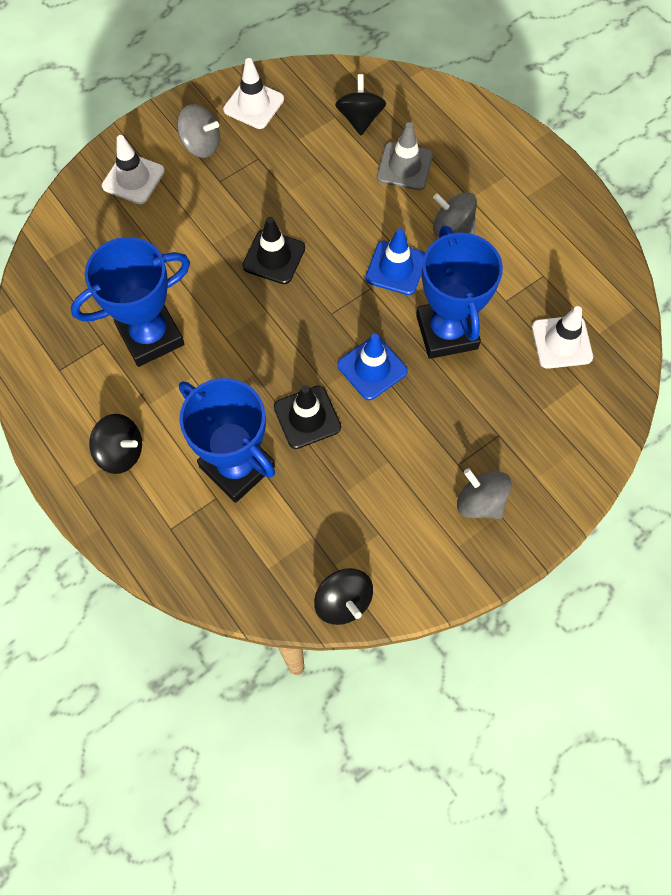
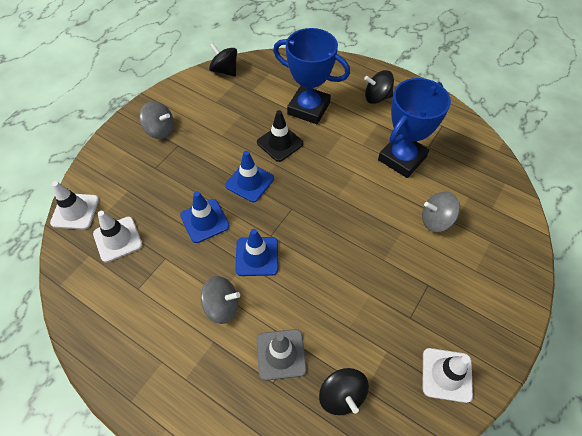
camera: 160 degrees right, 10 degrees down
(133, 179) = (494, 263): white traffic cone -> white traffic cone (75, 211)
(201, 145) = (464, 313): grey spinning top -> grey spinning top (436, 220)
(274, 257) = (351, 235): black traffic cone -> none
(447, 332) = (205, 221): blue trophy -> blue traffic cone

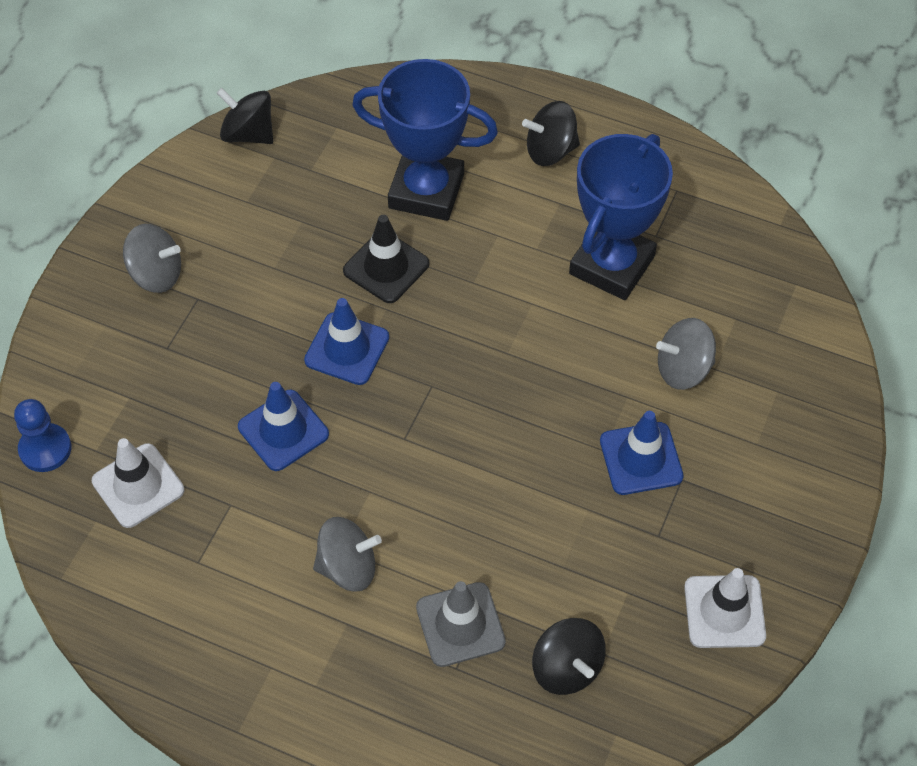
camera: 10 degrees left, 0 degrees up
(75, 211) = (45, 449): white traffic cone -> blue pawn
(257, 256) = (388, 477): blue traffic cone -> blue traffic cone (641, 459)

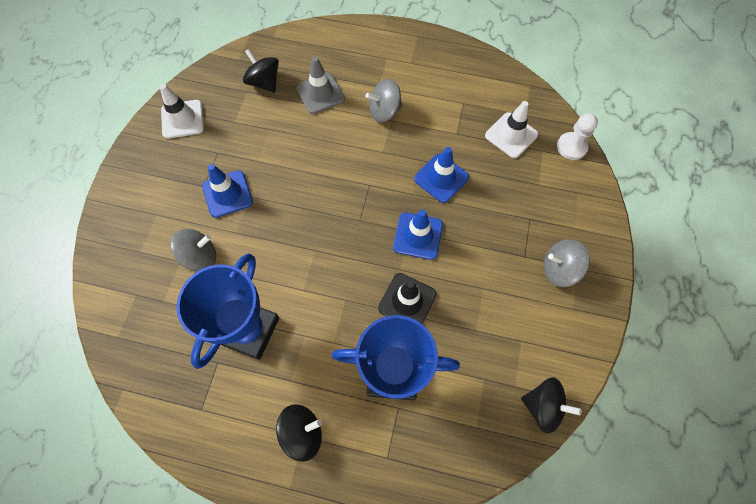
camera: 170 degrees right, 10 degrees up
(45, 449) = (571, 147): blue pawn -> white pawn

